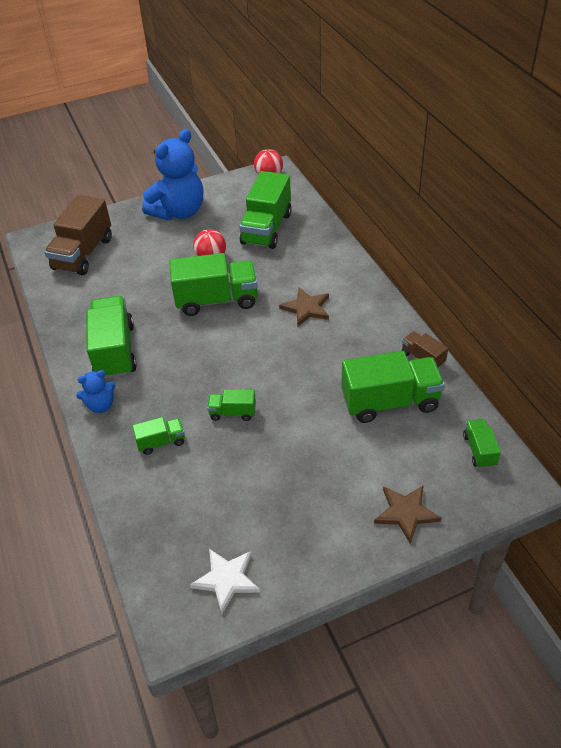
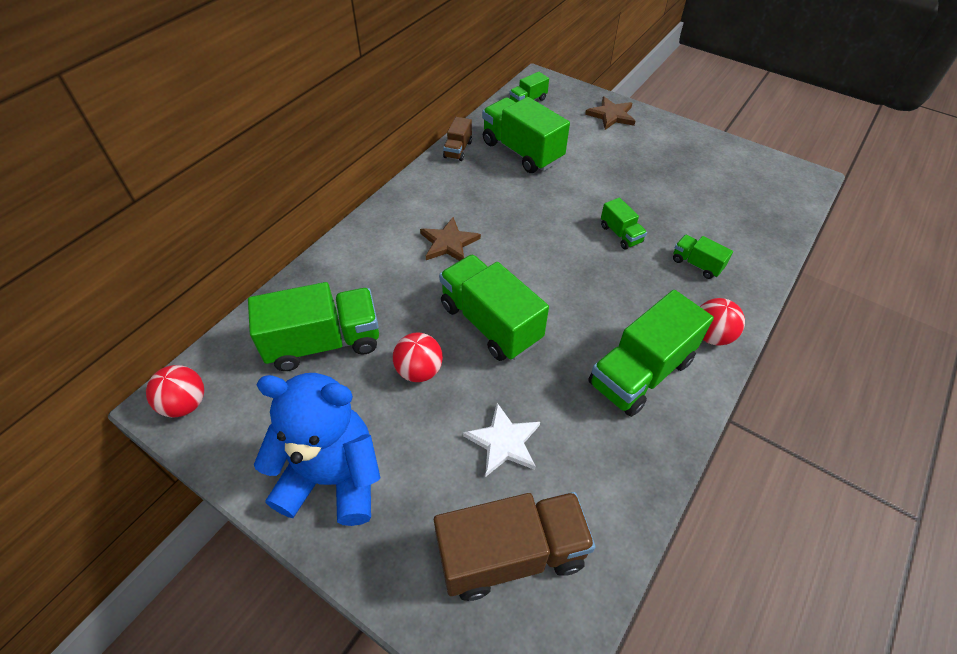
camera: 125 degrees left, 5 degrees up
(101, 405) = (711, 335): blue teddy bear -> red ball
(226, 579) = (749, 171): white star -> white star (503, 442)

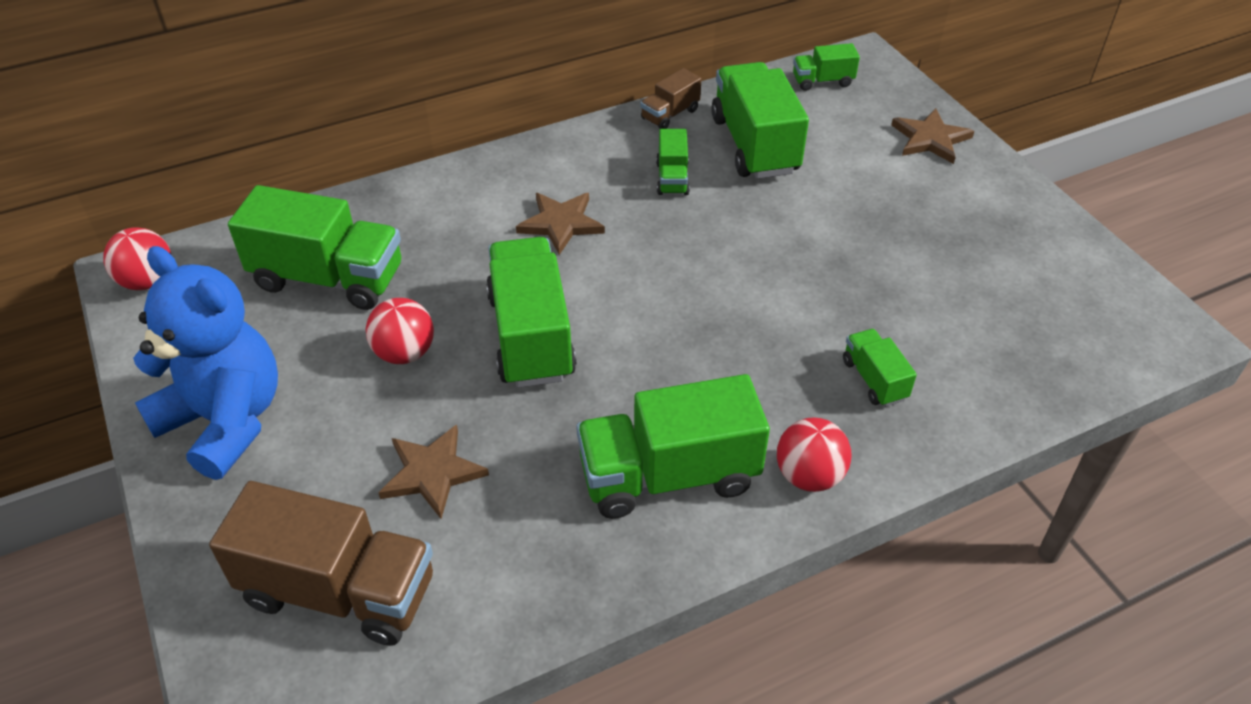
camera: 30 degrees right, 5 degrees down
(503, 442) = (432, 473): white star -> brown star
(621, 234) = (798, 299): green truck -> green truck (672, 178)

